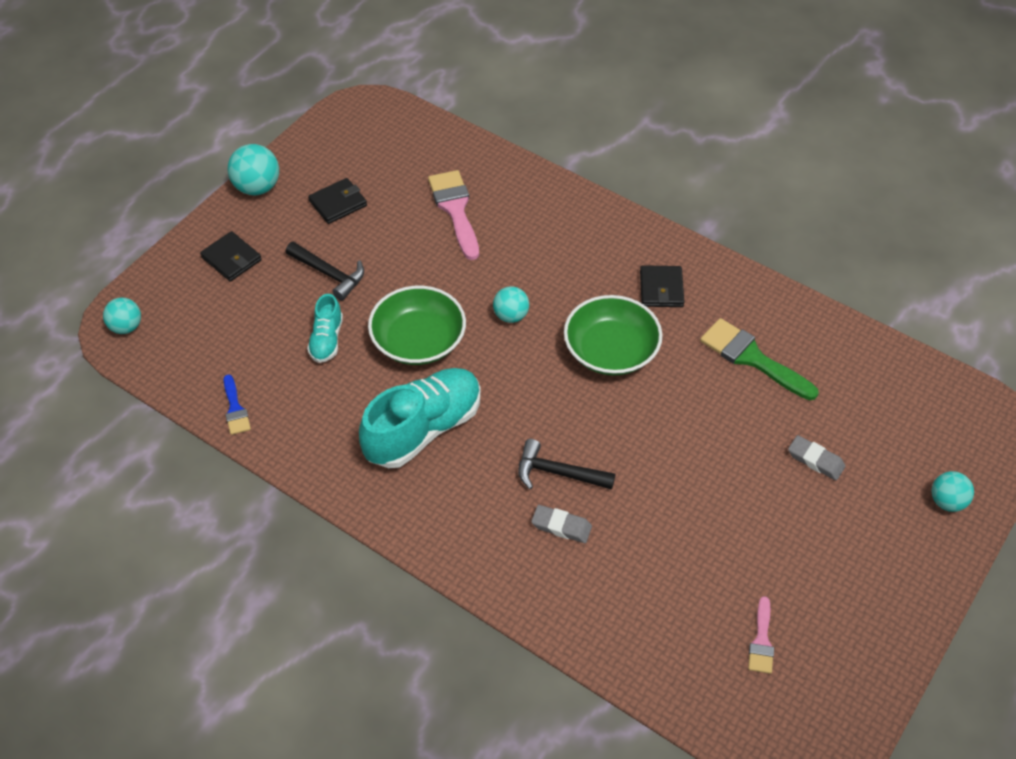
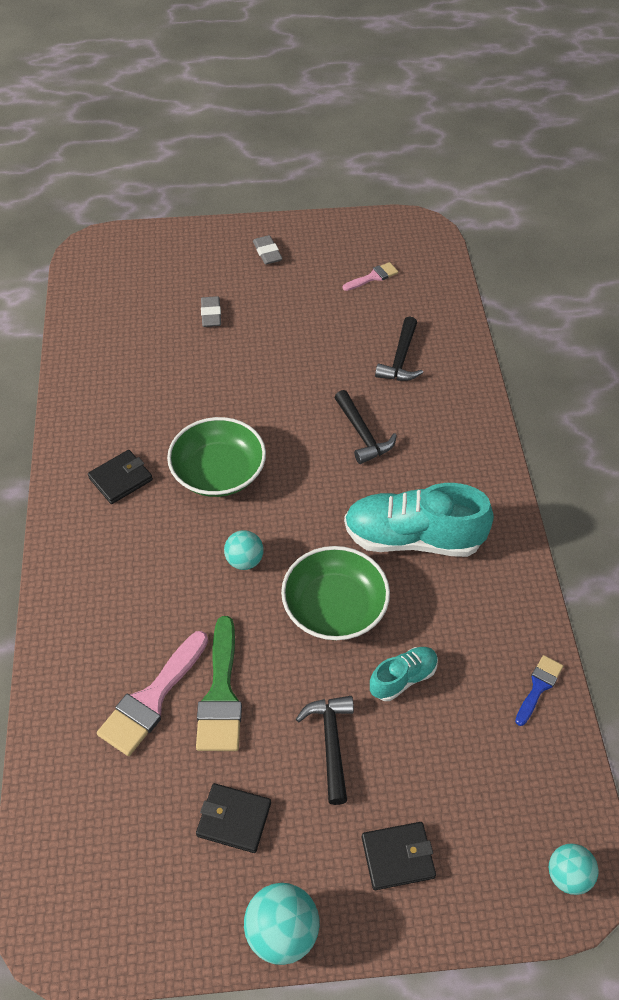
camera: 130 degrees left, 0 degrees up
(231, 259) = (398, 857): black wallet -> black wallet turned 75 degrees clockwise
(561, 526) = (401, 406): grey eraser -> grey eraser (267, 253)
(620, 572) = (400, 359): none -> black hammer
(752, 358) = (147, 388): green brush -> green brush (221, 694)
(947, 501) = (184, 246): turquoise ball -> none

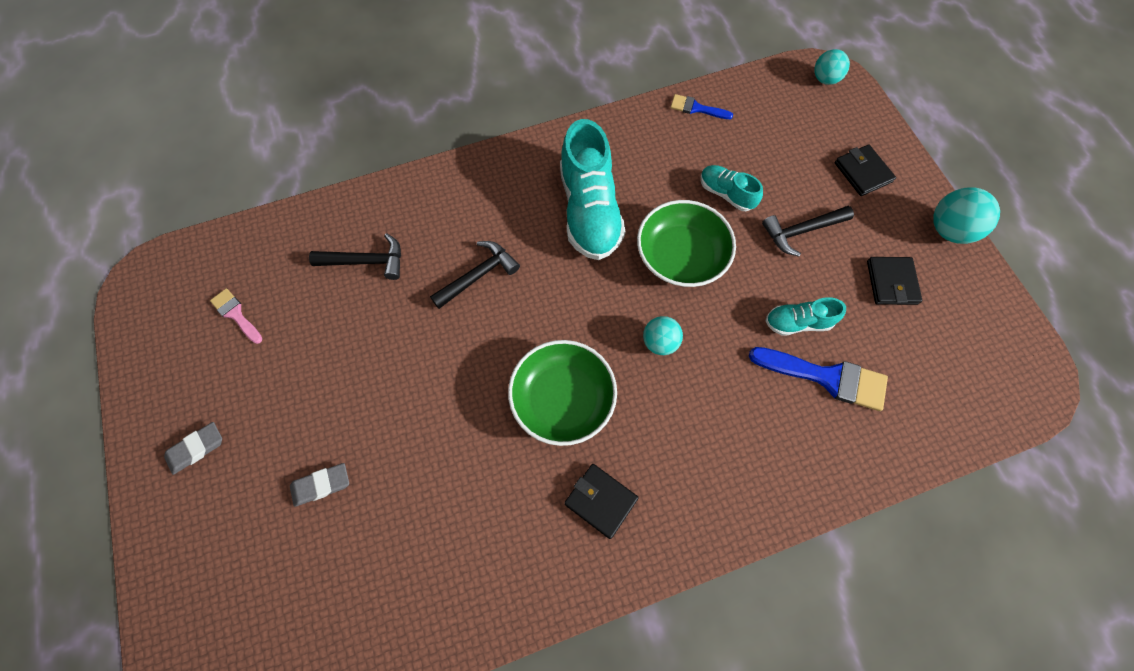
camera: 105 degrees left, 15 degrees up
(152, 699) = (826, 377): pink brush -> blue brush
(221, 694) = (797, 322): green brush -> turquoise shoe

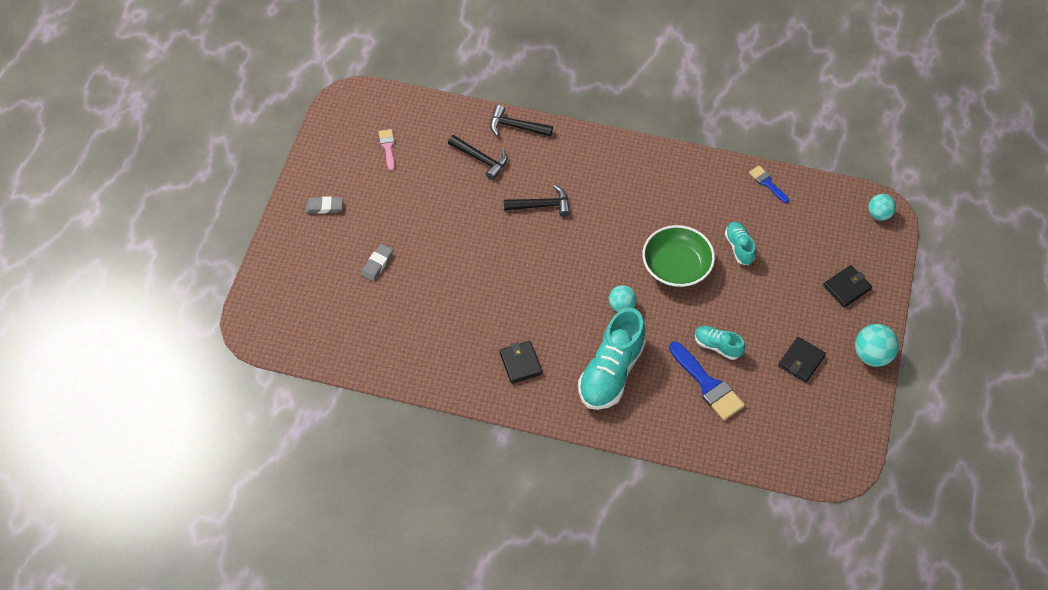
camera: 35 degrees right, 10 degrees down
(321, 485) = (377, 264): grey eraser -> grey eraser turned 75 degrees counterclockwise
(562, 399) = (539, 301): green bowl -> none
(589, 210) = (640, 207): turquoise shoe -> turquoise shoe (611, 372)
(801, 231) = (769, 298): black hammer -> black hammer (516, 126)
(862, 172) = (847, 287): black wallet -> black wallet turned 45 degrees clockwise

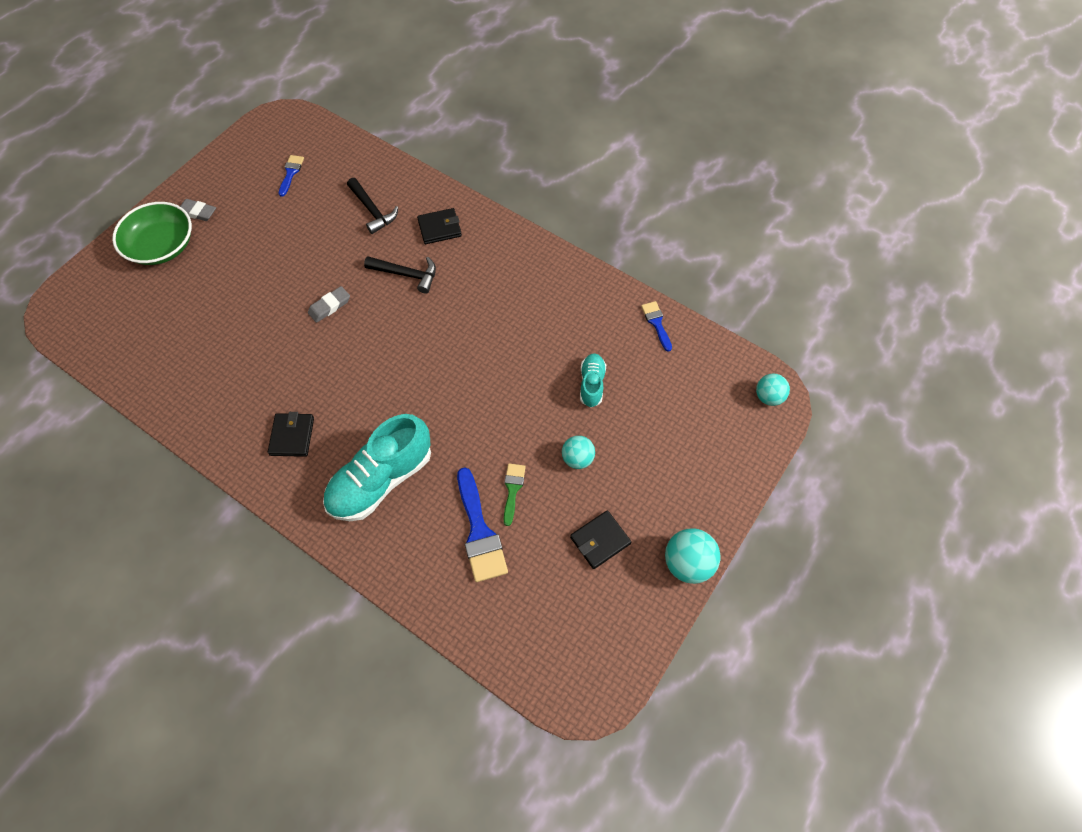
camera: 20 degrees right, 5 degrees up
(377, 264) = (212, 284): grey eraser -> grey eraser (330, 306)
(388, 147) = (291, 173): pink brush -> blue brush
(516, 126) = (424, 189): black hammer -> none
(621, 306) = (432, 408): turquoise ball -> turquoise ball (577, 458)
(676, 266) = (513, 383): green bowl -> green bowl (162, 246)
(717, 346) = (513, 489): turquoise shoe -> green brush
(847, 287) = (693, 470): black wallet -> black wallet (439, 228)

